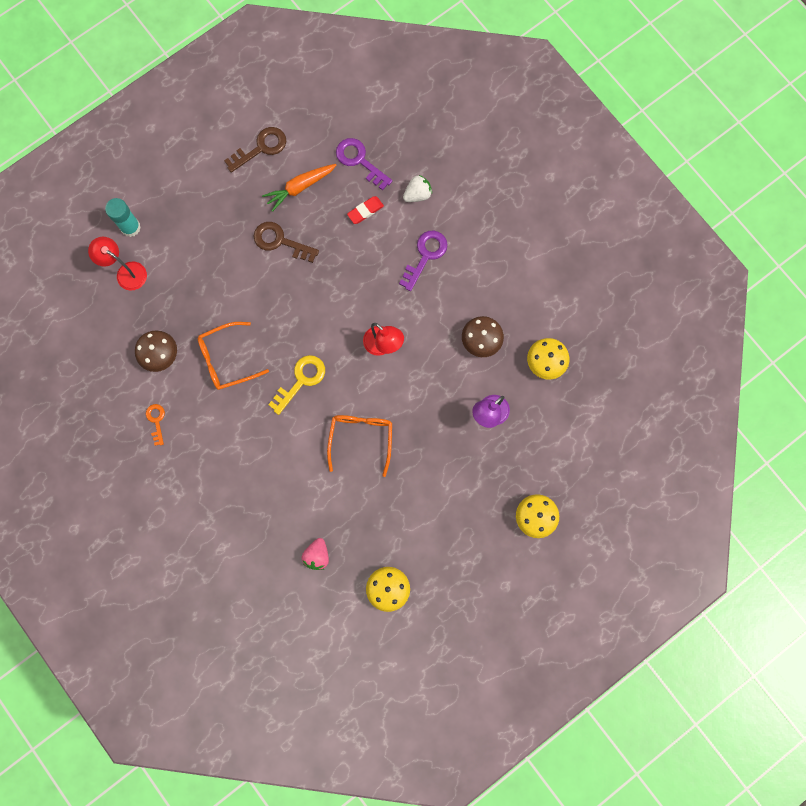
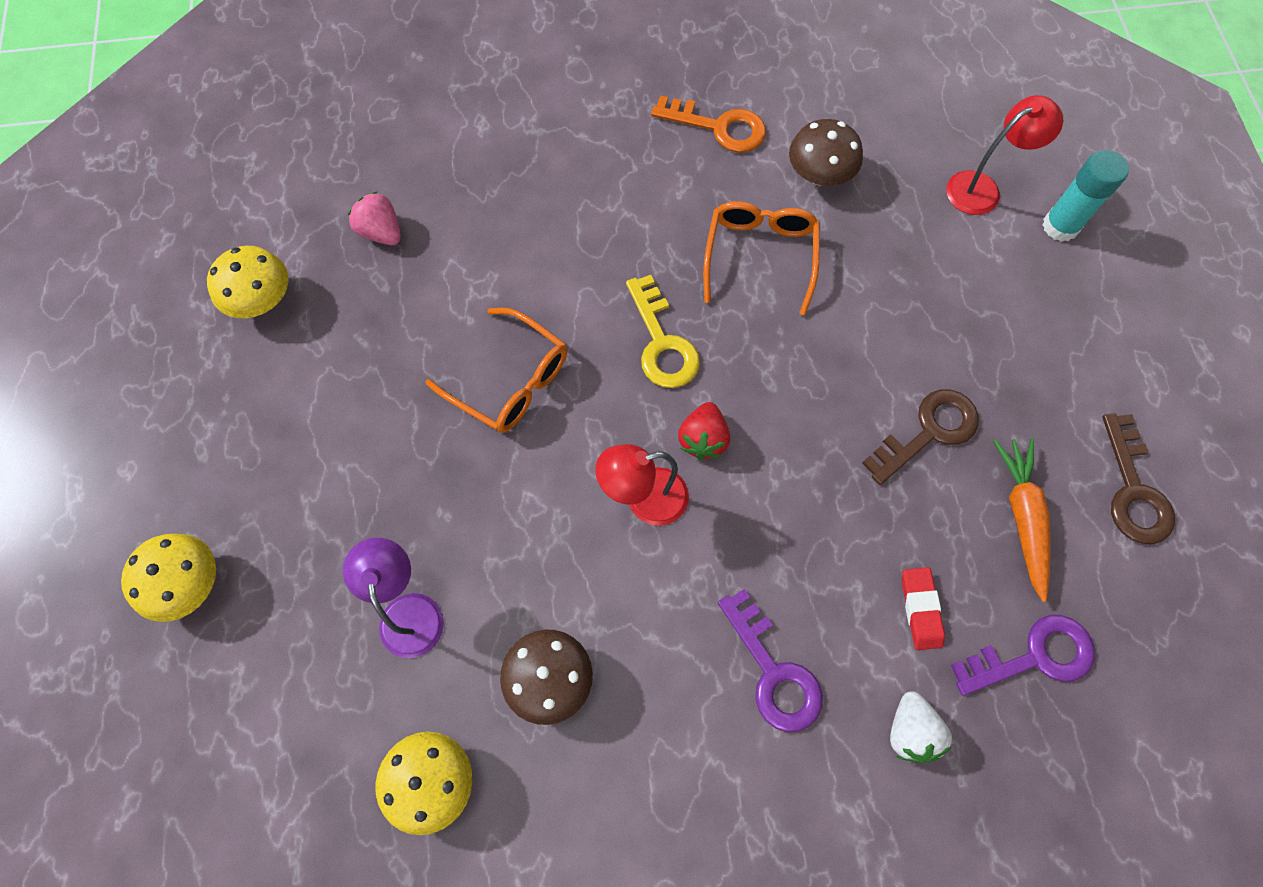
camera: 120 degrees right, 10 degrees down
(156, 421) = (718, 127): orange key -> orange key, size x1.65
(340, 336) = (703, 439): none -> red strawberry

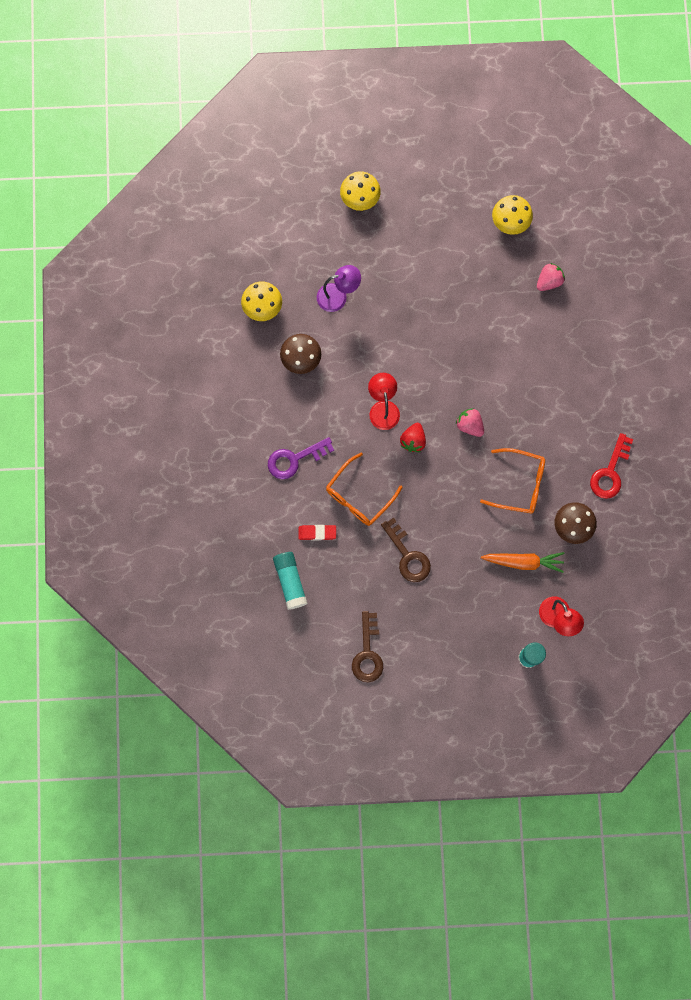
camera: 95 degrees right, 10 degrees up
(509, 380) = (453, 346): orange glasses -> orange glasses (359, 495)
(661, 342) = (470, 425): yellow key -> pink strawberry
(703, 439) = (413, 440): red strawberry -> red strawberry turned 90 degrees counterclockwise
(718, 127) = (610, 472): orange key -> red key
(910, 731) = (262, 517): white strawberry -> none
(1022, 517) = (358, 593): orange carrot -> orange carrot (523, 562)
(1033, 656) = (290, 581): purple key -> turquoise glue stick
(1133, 490) = (367, 653): brown key -> brown key turned 90 degrees counterclockwise

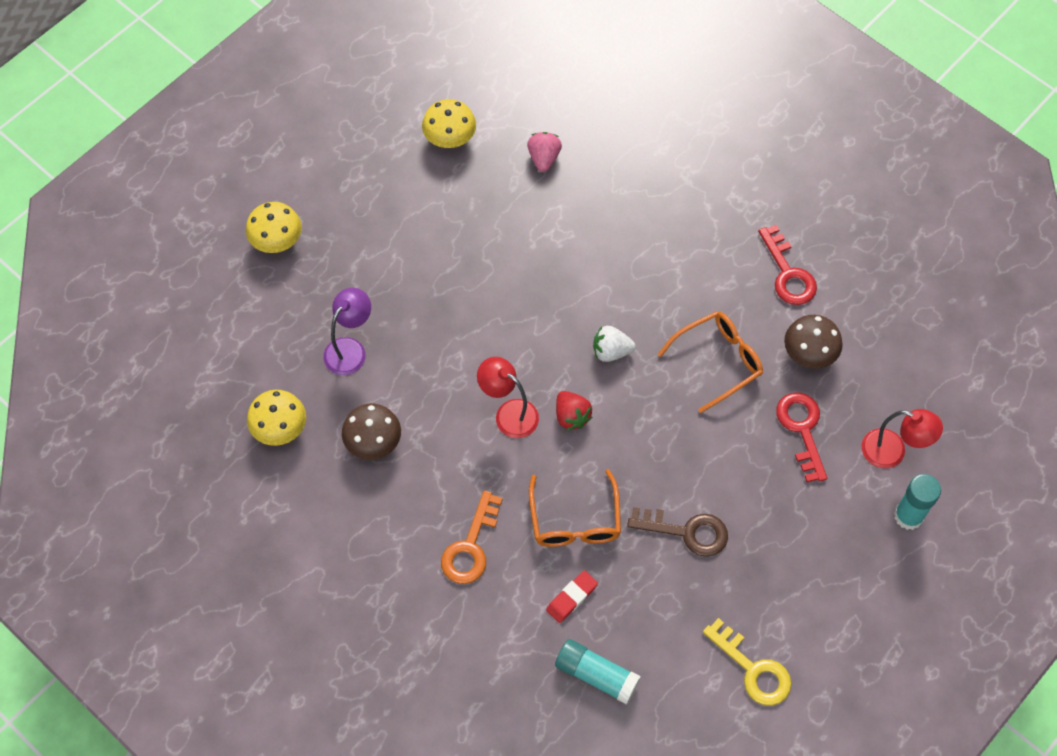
camera: 45 degrees left, 15 degrees down
(295, 459) = (470, 546): purple key -> orange key
(367, 653) = (752, 669): brown key -> yellow key
(470, 425) = (611, 351): pink strawberry -> white strawberry
(523, 562) = (802, 430): orange carrot -> red key

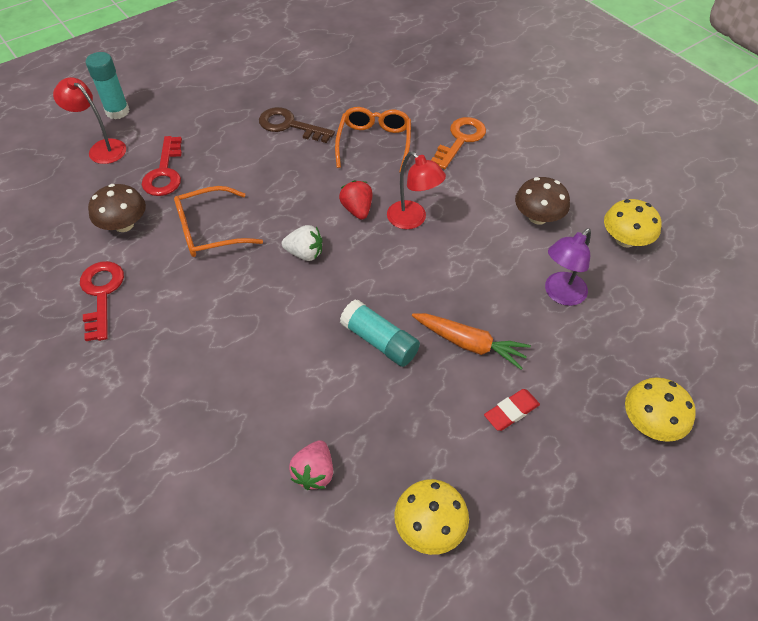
camera: 170 degrees left, 10 degrees down
(434, 283) = (469, 344): none -> orange carrot
(571, 598) = (389, 103): red eraser -> red eraser (511, 412)
(596, 675) = (383, 66): turquoise glue stick -> turquoise glue stick (379, 341)
(752, 669) = (275, 55): yellow key -> none

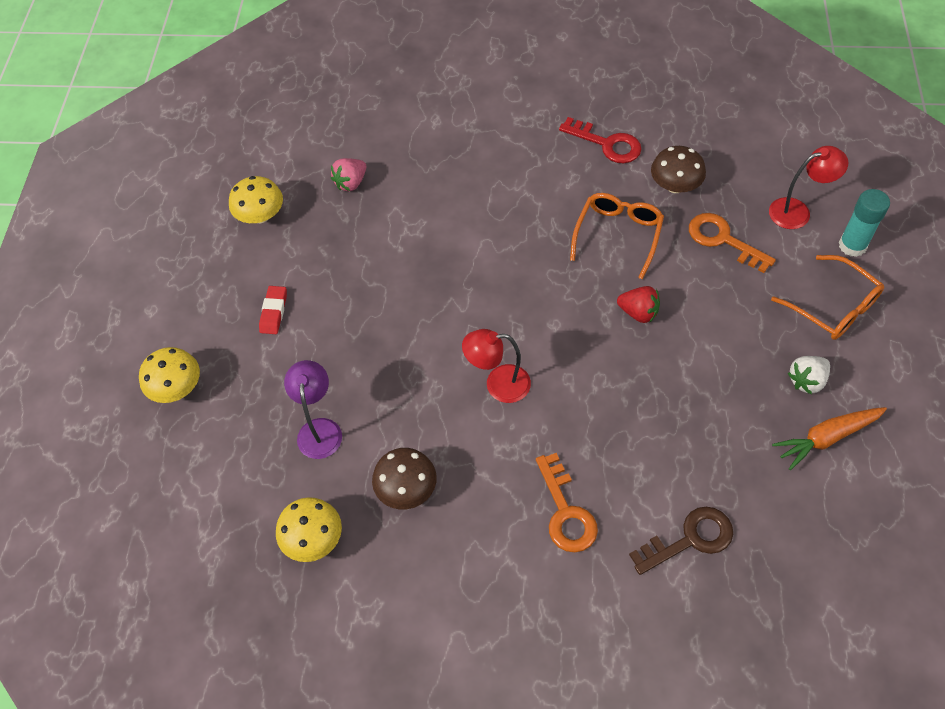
camera: 135 degrees right, 5 degrees up
(164, 172) = (723, 240): red key -> orange key
(290, 125) = (717, 372): brown key -> brown key (690, 539)
(305, 253) = (533, 283): white strawberry -> white strawberry (806, 381)
(314, 472) = (351, 183): pink strawberry -> pink strawberry turned 105 degrees counterclockwise
(357, 209) = (549, 351): red strawberry -> red strawberry (638, 312)
(374, 144) = (627, 426): orange glasses -> orange glasses (833, 306)
(379, 341) = (405, 276): turquoise glue stick -> none
(469, 344) = (345, 329): orange carrot -> orange carrot (827, 438)

